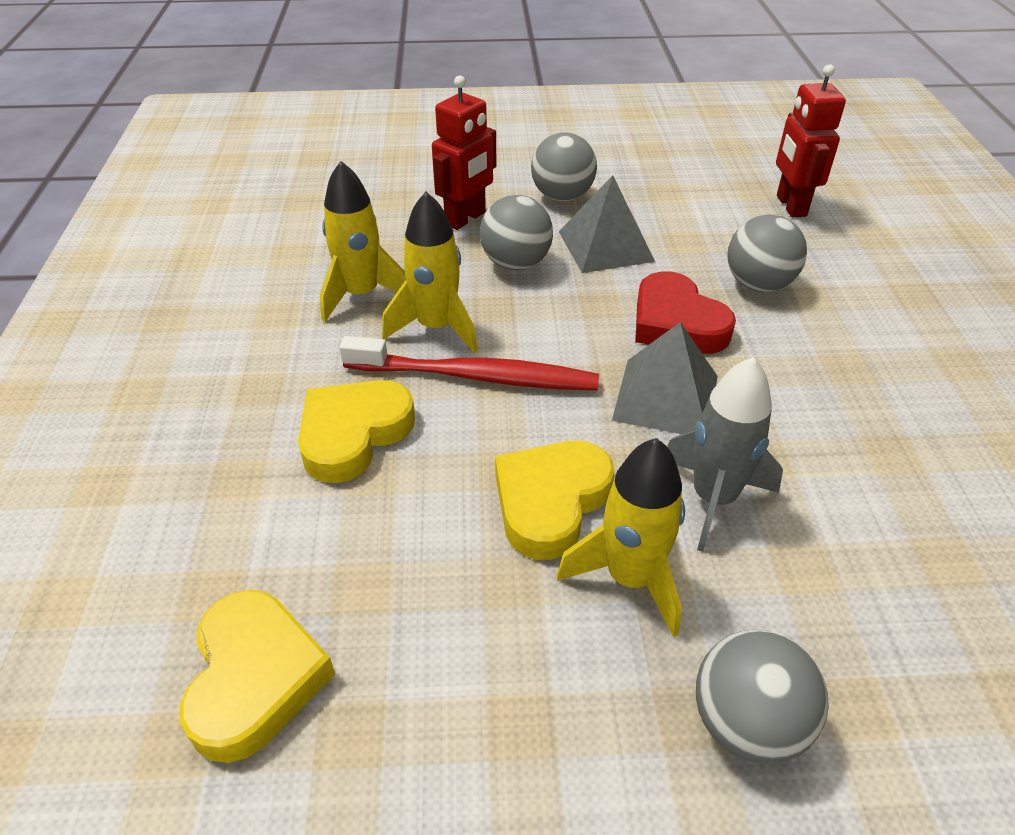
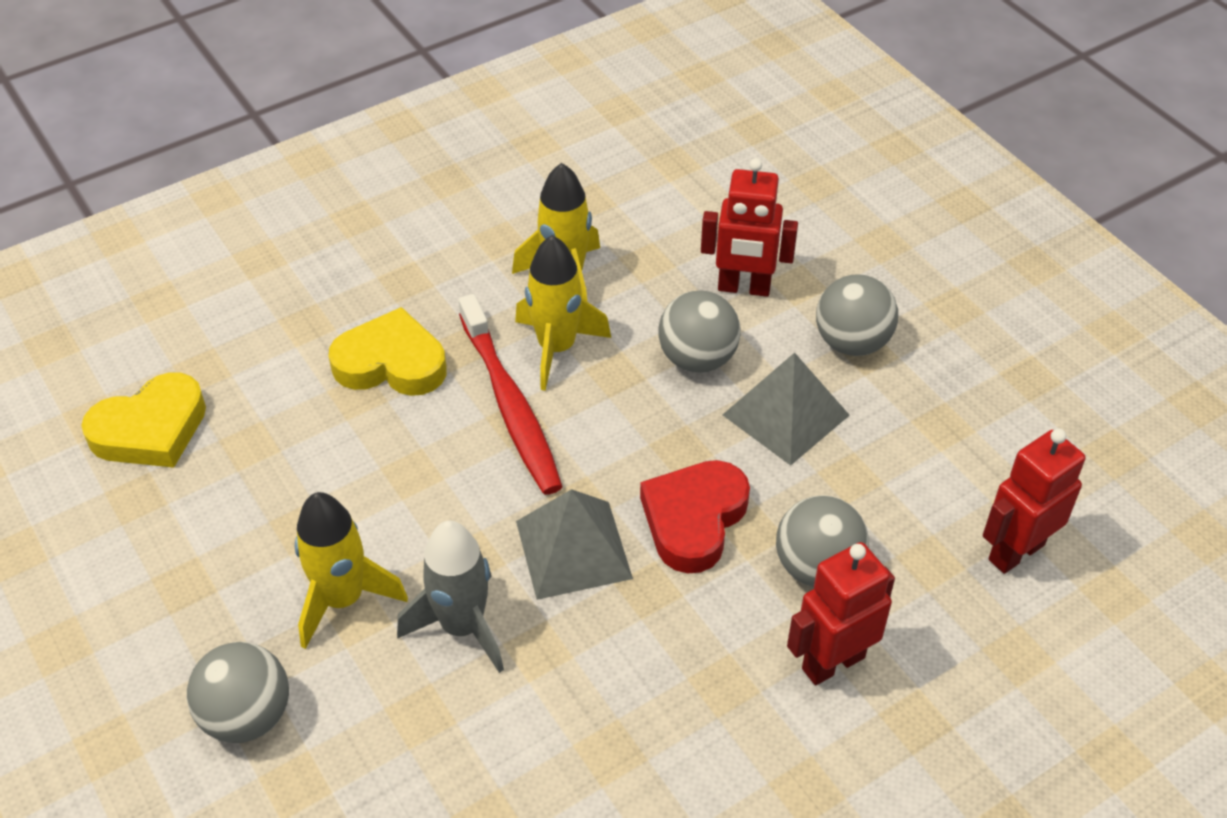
camera: 60 degrees right, 5 degrees up
(550, 502) = (393, 518): yellow heart -> none
(849, 309) = (832, 662): none -> red robot

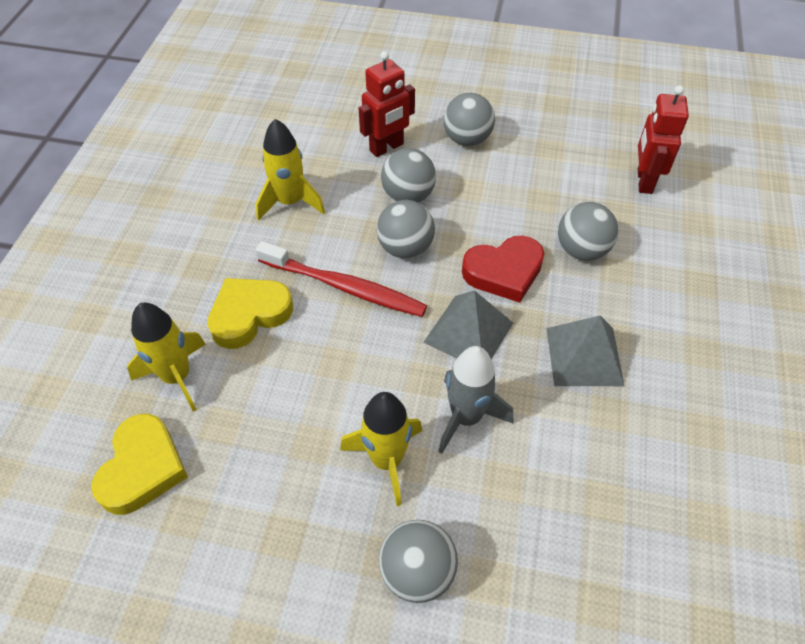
camera: 45 degrees left, 5 degrees up
(556, 348) = (332, 241): yellow rocket -> yellow rocket (177, 377)
(621, 412) = (405, 248): none -> grey ball
(694, 519) = (504, 272): red heart -> red heart turned 90 degrees counterclockwise
(785, 415) = (481, 193): grey pyramid -> grey pyramid (584, 356)
(832, 662) = (641, 287): red robot -> none

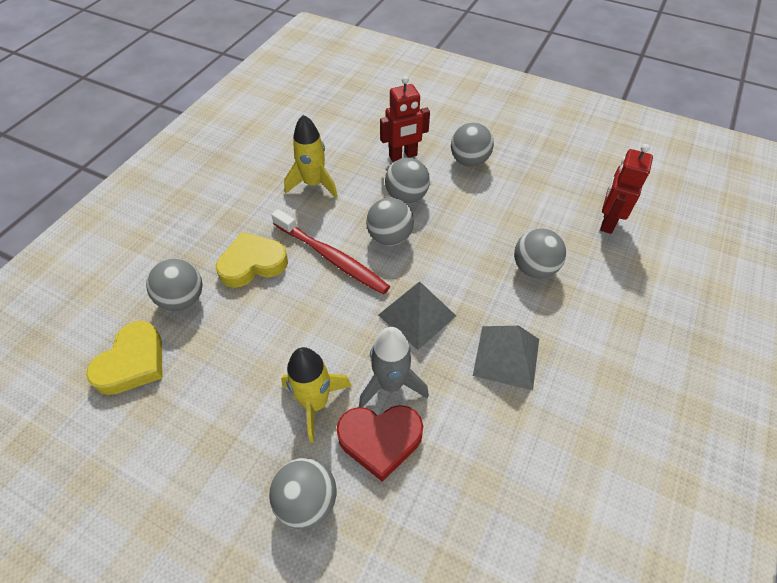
camera: 15 degrees right, 0 degrees up
(177, 377) = (183, 299): yellow rocket -> grey ball
(504, 272) = (462, 273): red heart -> red heart (380, 440)

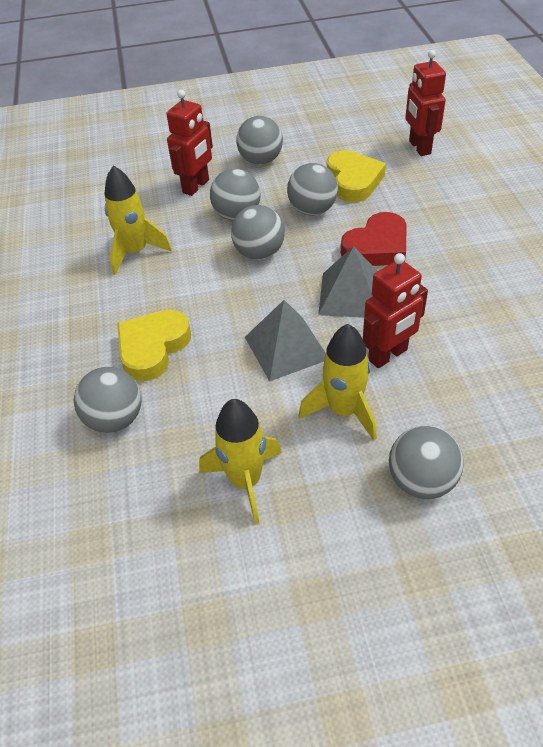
camera: 35 degrees left, 5 degrees down
(133, 363) = (128, 502): yellow heart -> yellow heart (353, 181)
(205, 404) = (245, 481): none -> yellow rocket
(332, 258) = (225, 298): red toothbrush -> none
(380, 440) = (426, 398): red heart -> red heart (377, 247)
(390, 384) = (388, 355): grey rocket -> red robot
(506, 357) = (452, 280): grey pyramid -> grey pyramid (286, 348)
(534, 268) = (402, 208): grey ball -> grey ball (312, 210)

